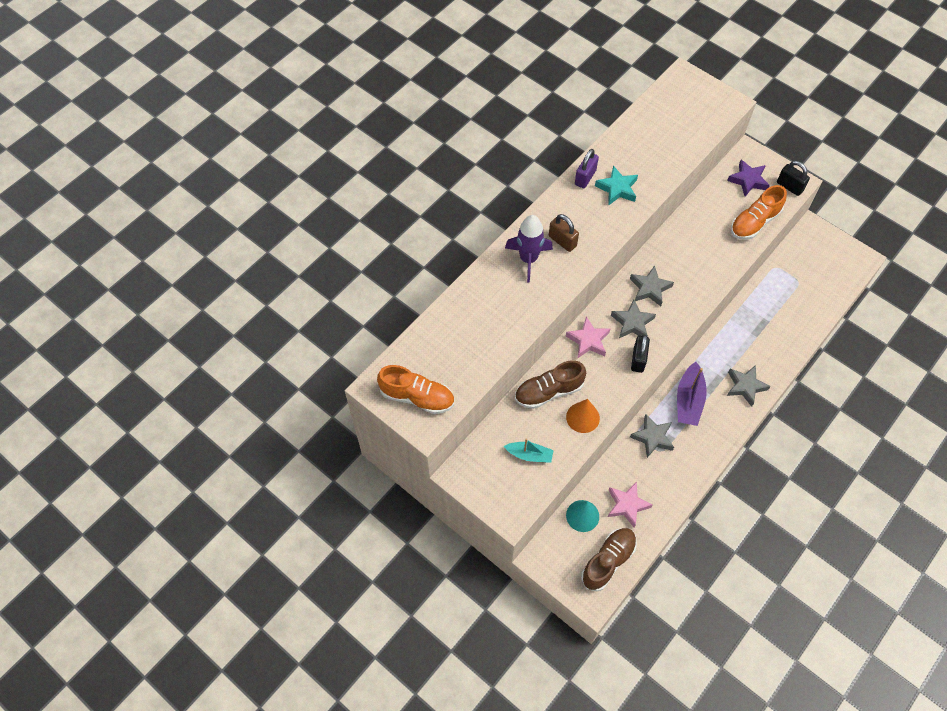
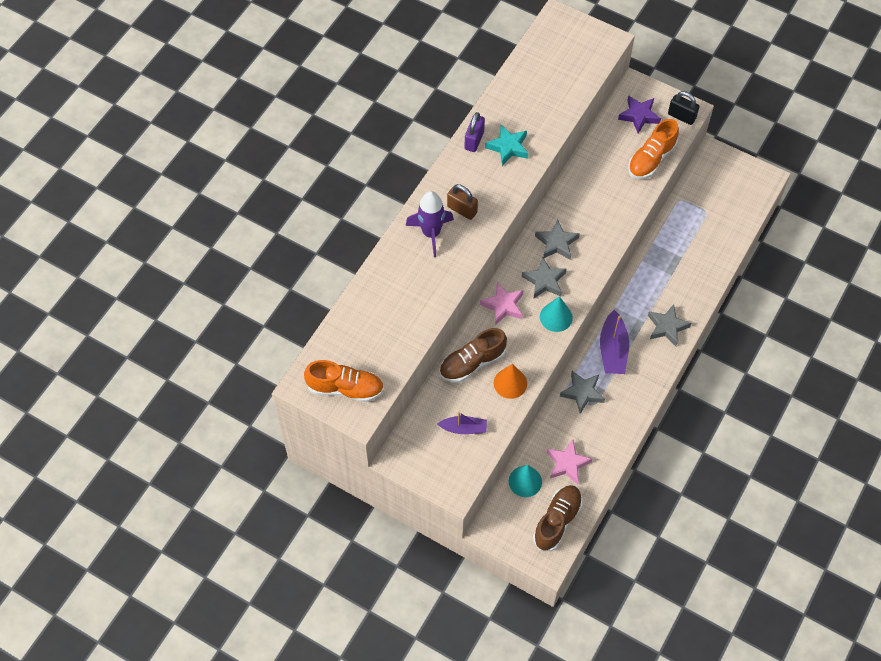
camera: 10 degrees left, 0 degrees up
(529, 455) = (464, 428): turquoise boat -> purple boat
(638, 359) = (556, 317): black padlock -> turquoise cone

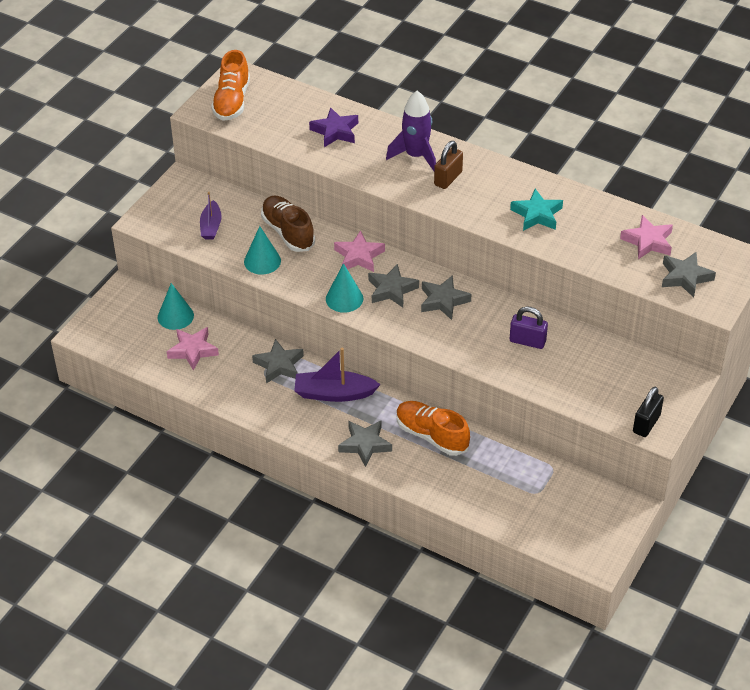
camera: 90 degrees right, 15 degrees down
(474, 140) = (544, 187): purple padlock -> purple padlock (527, 341)
(510, 383) = (262, 261): orange cone -> turquoise cone
(539, 75) = (648, 241): none -> pink star
(557, 521) = (127, 341): brown shoe -> none
(579, 55) = (685, 277): none -> grey star
(639, 116) = (640, 381): purple star -> purple star (335, 131)
(651, 159) = (574, 390): orange shoe -> orange shoe (431, 435)

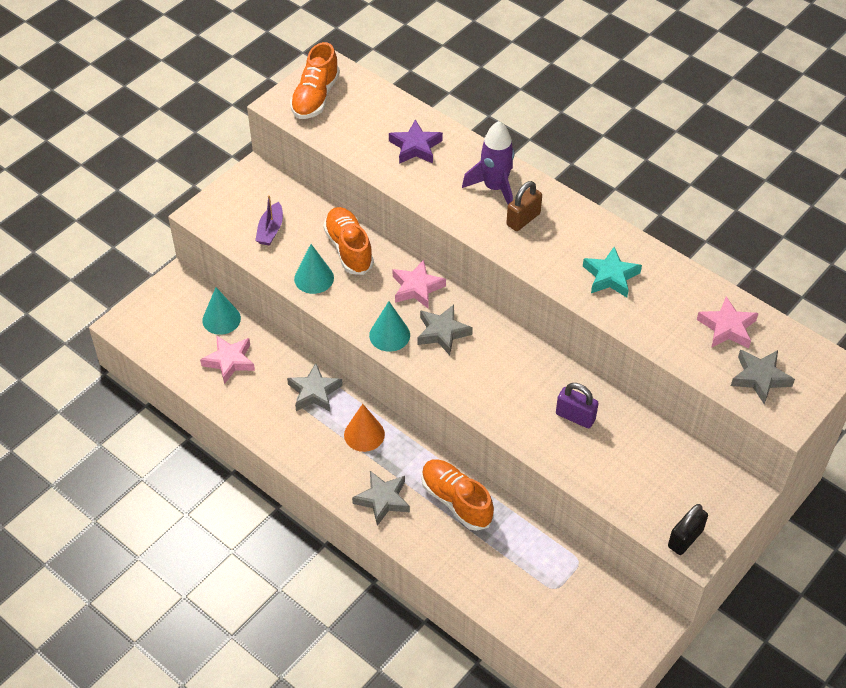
camera: 10 degrees right, 5 degrees up
(288, 232) = (349, 249): brown shoe -> orange shoe
(334, 393) = (364, 434): purple boat -> orange cone
(443, 301) = (495, 354): grey star -> none

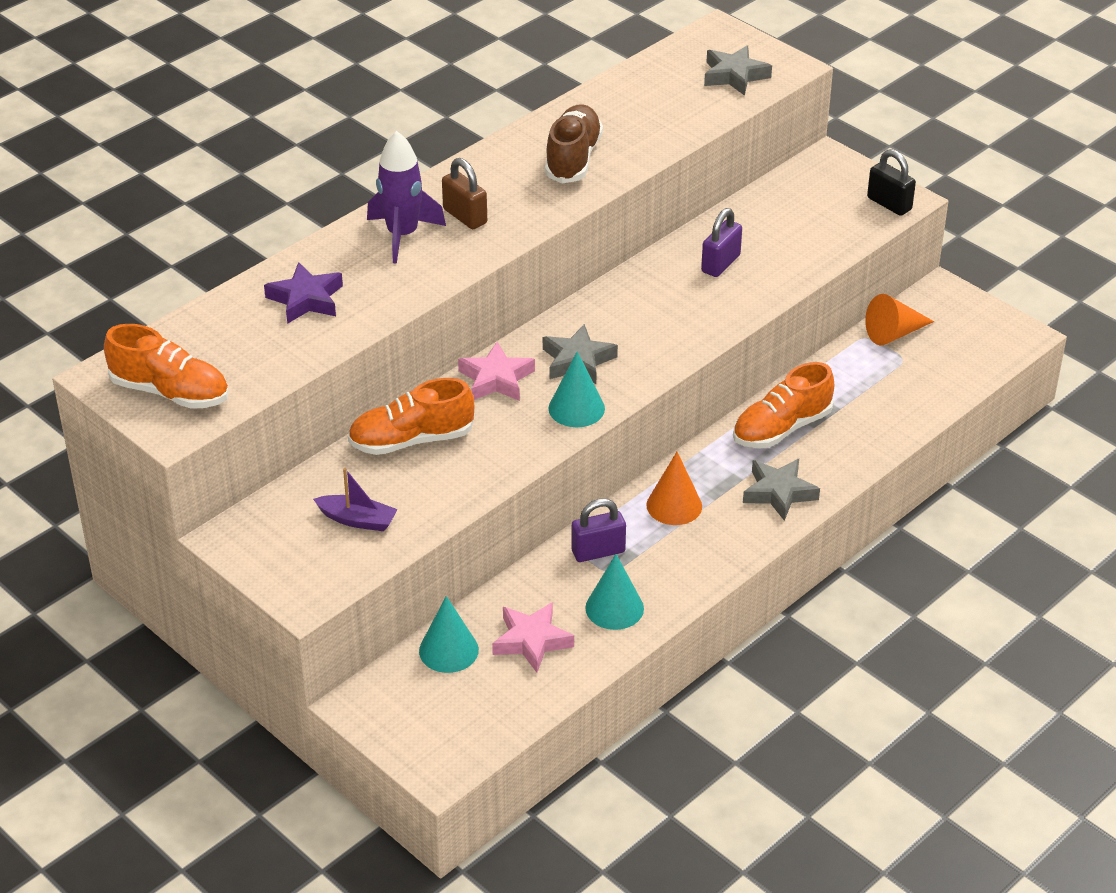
camera: 85 degrees left, 10 degrees down
(314, 278) = (462, 477): turquoise cone -> turquoise cone (614, 608)
(314, 392) = (598, 551): grey star -> purple padlock
(587, 582) = (894, 333): none -> orange cone
(610, 276) = (573, 159): turquoise star -> brown shoe
(727, 327) = (661, 87): pink star -> none

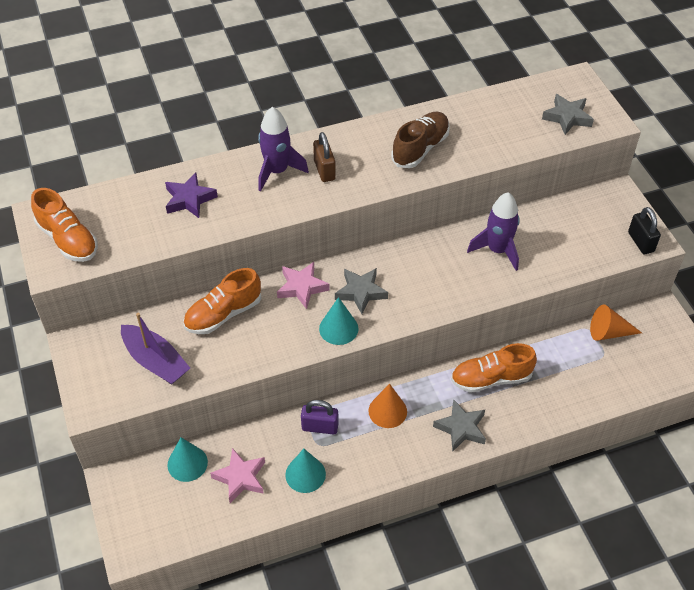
camera: 25 degrees right, 10 degrees up
(357, 520) = (155, 361): purple boat -> purple boat, size x1.56
(411, 440) = (223, 314): orange shoe -> orange shoe turned 45 degrees counterclockwise
(720, 264) = (497, 250): purple padlock -> purple rocket

